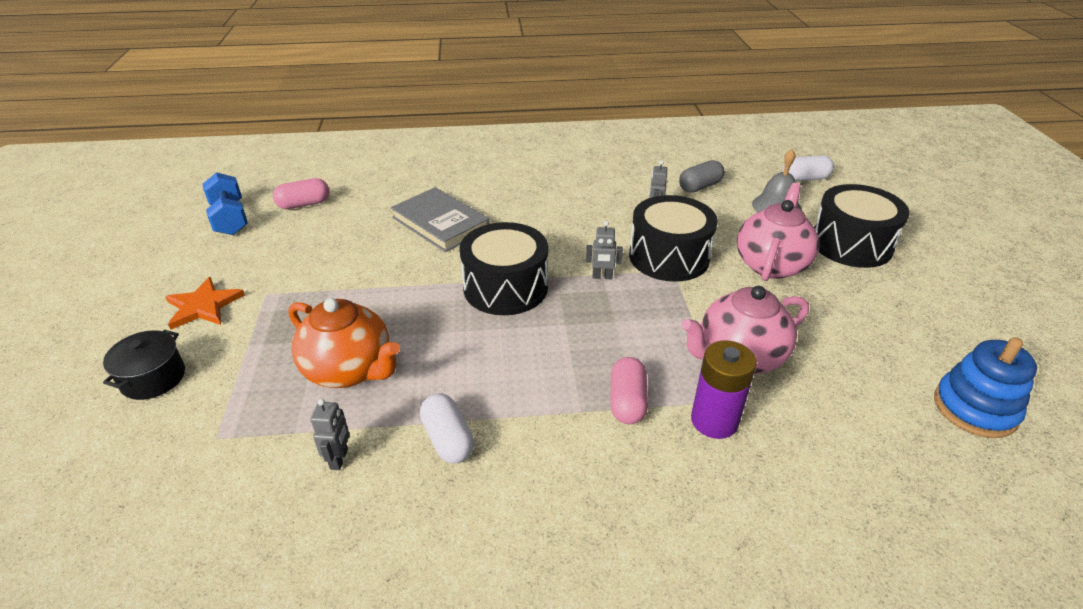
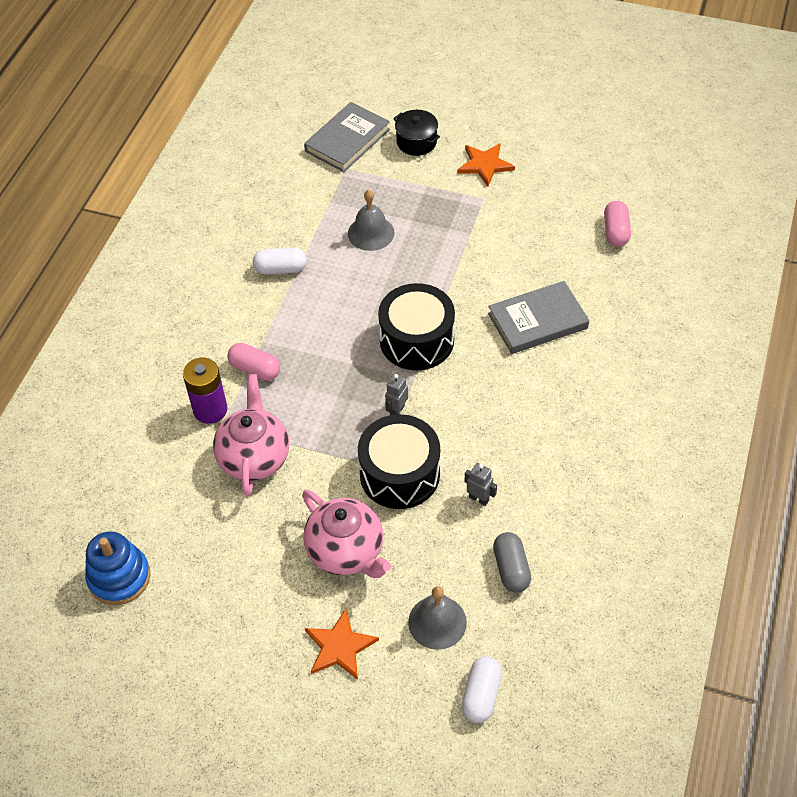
camera: 115 degrees right, 15 degrees up
(144, 458) = (347, 140): none -> grey book
(230, 219) = (610, 182): blue dumbbell -> none
(339, 459) = (296, 218): grey robot -> none
(350, 370) = (371, 233): orange teapot -> grey bell
(851, 244) = (339, 646): black drum -> orange star

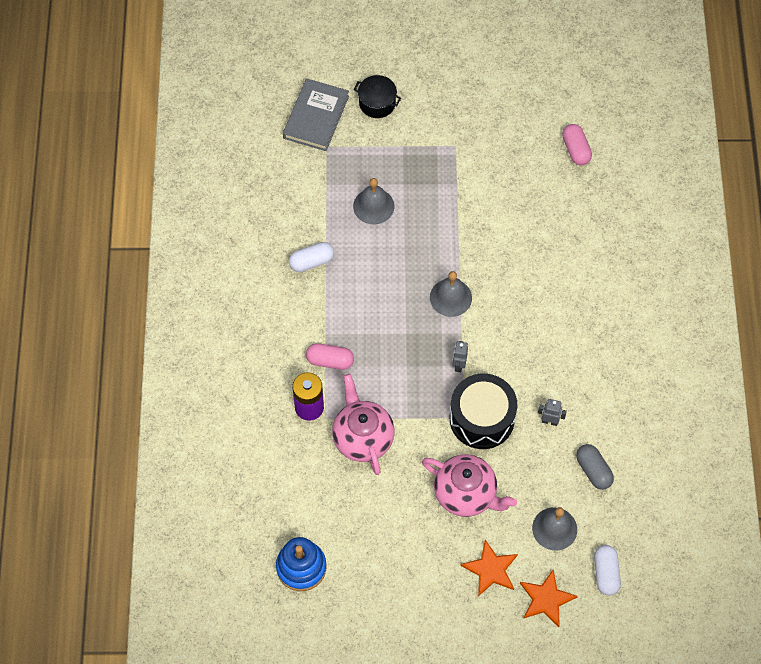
camera: 20 degrees left, 10 degrees up
(416, 340) = (450, 297): black drum -> grey bell
(485, 165) = (444, 112): orange star -> orange star (546, 599)
(537, 321) = (541, 252): grey book -> none

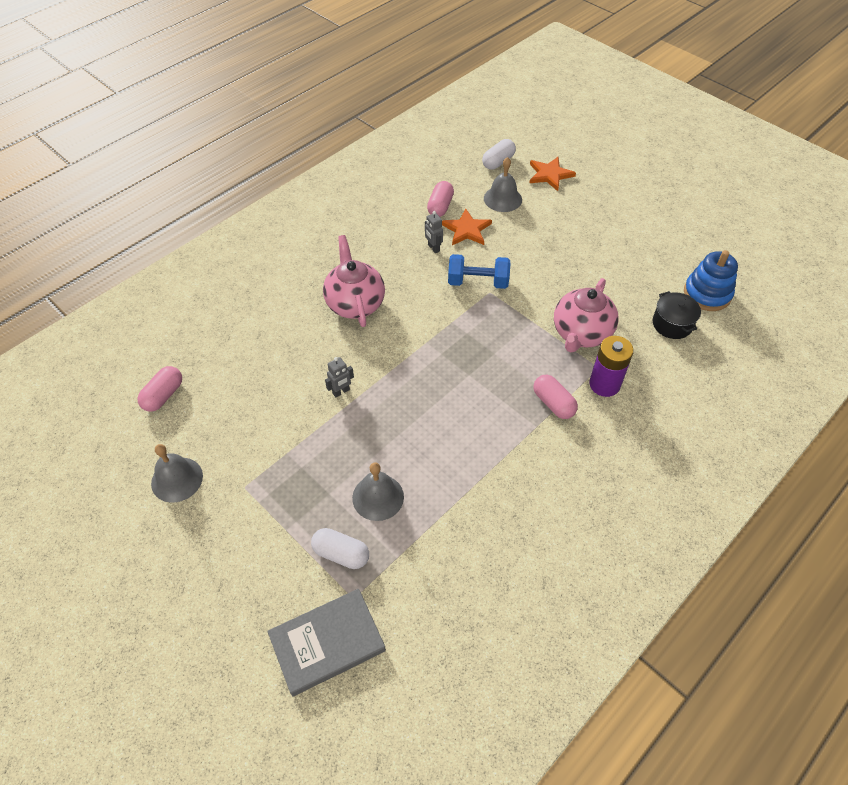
camera: 135 degrees left, 10 degrees down
(311, 262) = (487, 495): white capsule -> white capsule (341, 554)
(377, 103) = (254, 598): black pot -> black pot (672, 324)
(450, 297) = (404, 371): grey bell -> grey bell (177, 479)
(459, 365) = (454, 324): grey robot -> grey robot (341, 392)
(466, 494) = (540, 252): pink teapot -> pink teapot (355, 303)
(482, 418) = (478, 282): black drum -> blue dumbbell
(490, 569) = (569, 208): orange star -> orange star (466, 230)
(593, 470) = (440, 207): grey capsule -> pink capsule

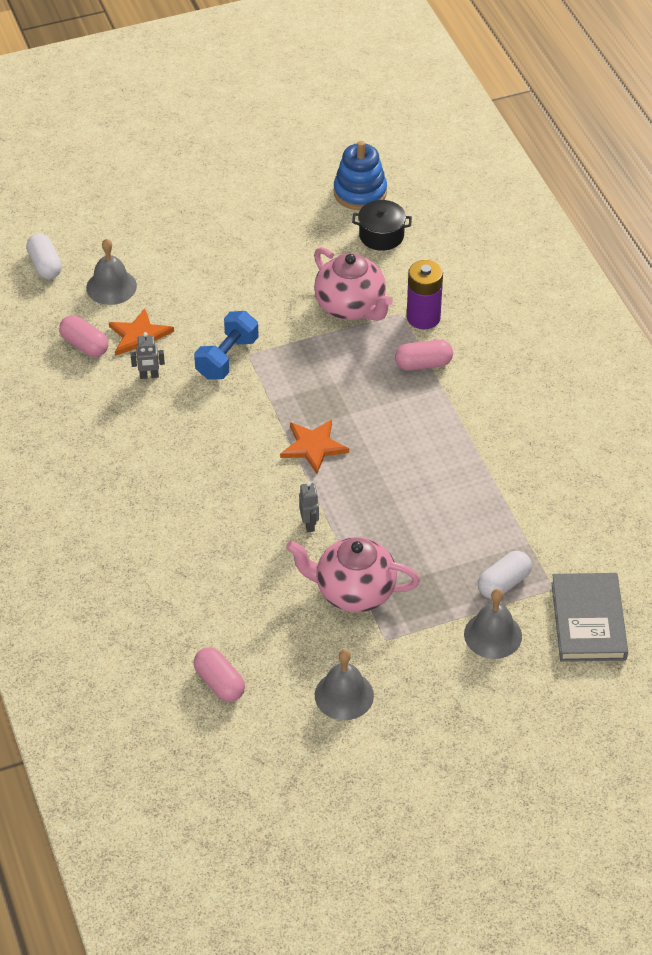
camera: 65 degrees left, 5 degrees down
(355, 303) = (189, 473): pink teapot -> pink teapot (353, 592)
(378, 497) = (456, 536): grey bell -> grey bell (493, 635)
(550, 174) = (101, 231): orange star -> orange star (313, 446)

